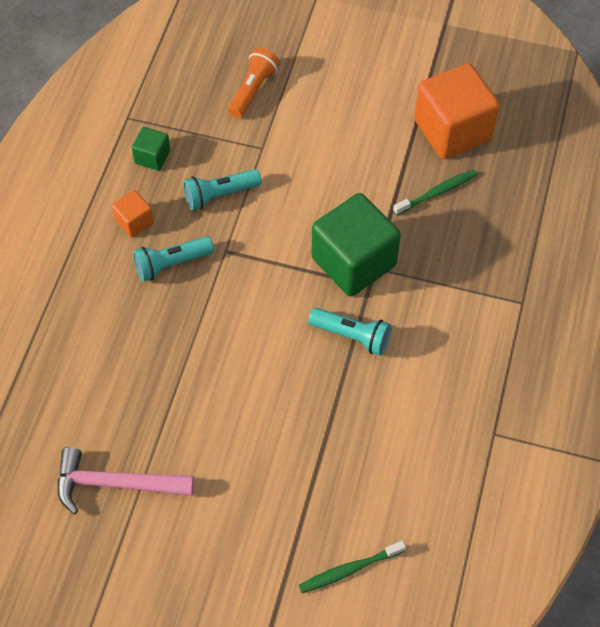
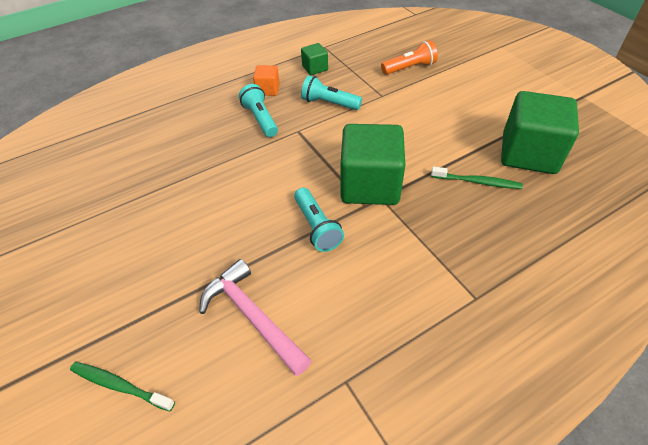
camera: 45 degrees right, 10 degrees down
(116, 484) = (82, 205): pink hammer -> pink hammer (253, 317)
(171, 264) = (260, 119): turquoise flashlight -> turquoise flashlight turned 45 degrees clockwise
(452, 130) = (528, 153): orange cube -> green cube

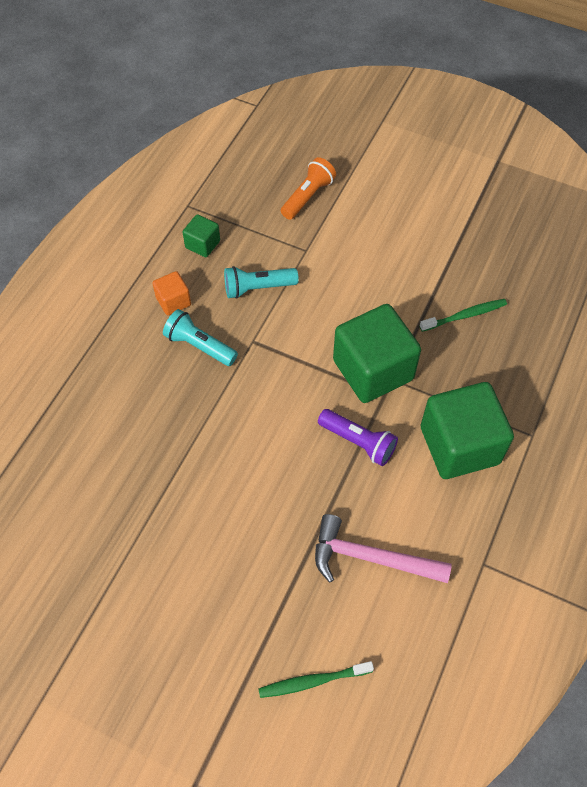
camera: 35 degrees left, 10 degrees up
(317, 227) = (358, 442): turquoise flashlight -> purple flashlight
(528, 153) = (489, 259): green cube -> green cube (459, 445)

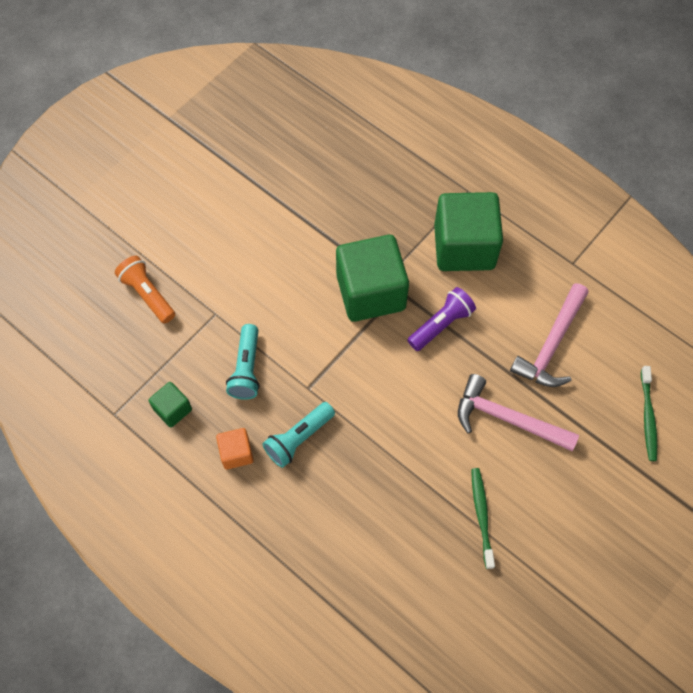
camera: 75 degrees left, 5 degrees up
(269, 528) = (507, 419): none -> pink hammer
(464, 316) = (335, 202): green toothbrush -> green toothbrush (481, 516)

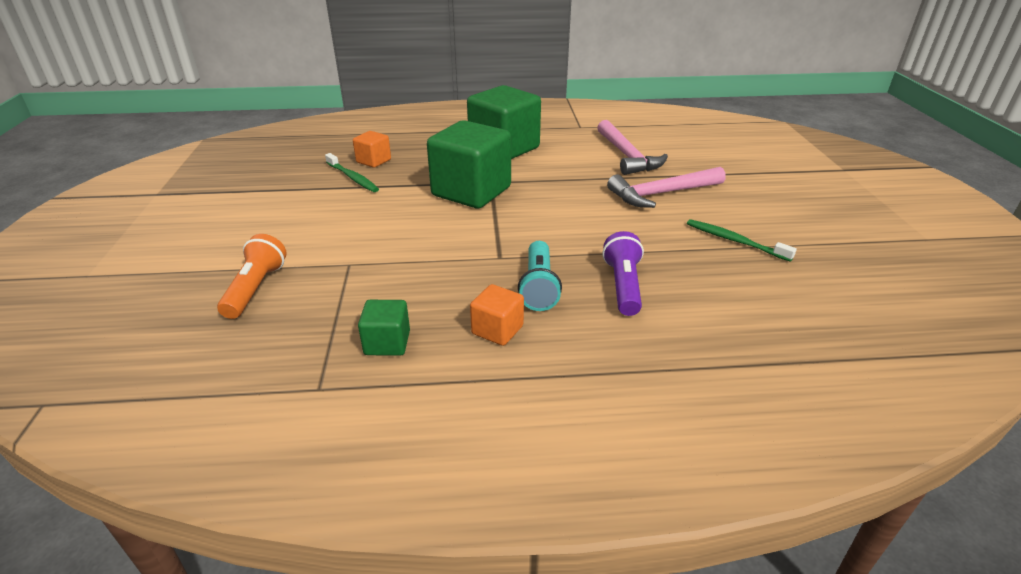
camera: 45 degrees left, 30 degrees down
(147, 294) = (256, 288): orange flashlight -> orange flashlight turned 90 degrees clockwise
(246, 369) = (427, 277): turquoise flashlight -> none
(344, 185) = (373, 161): none -> orange cube
(441, 324) = (546, 181): purple flashlight -> purple flashlight (623, 286)
(648, 416) = (728, 153): green toothbrush -> green toothbrush (352, 178)

